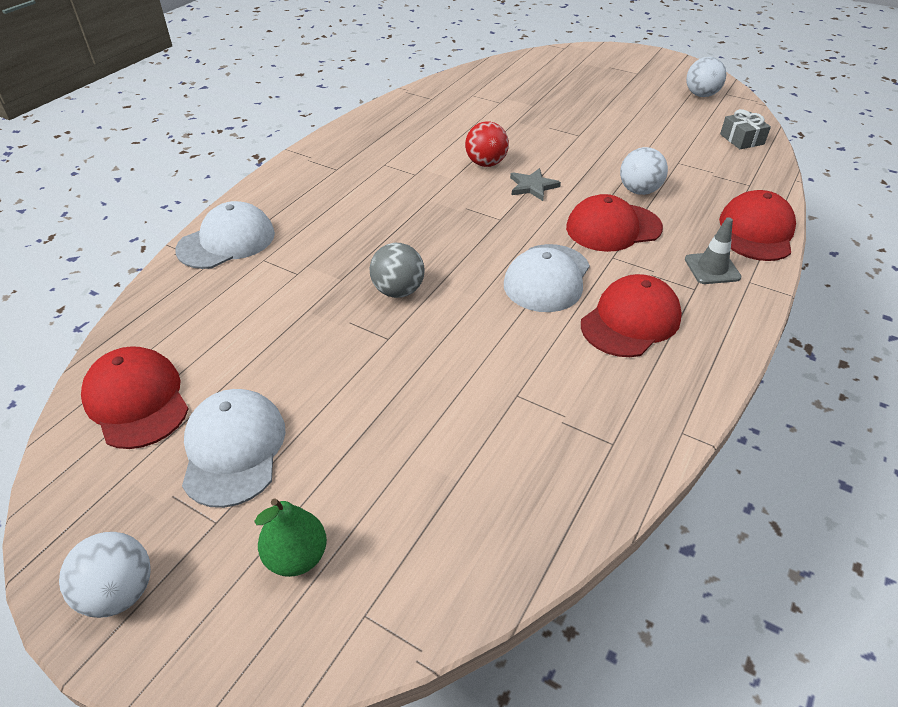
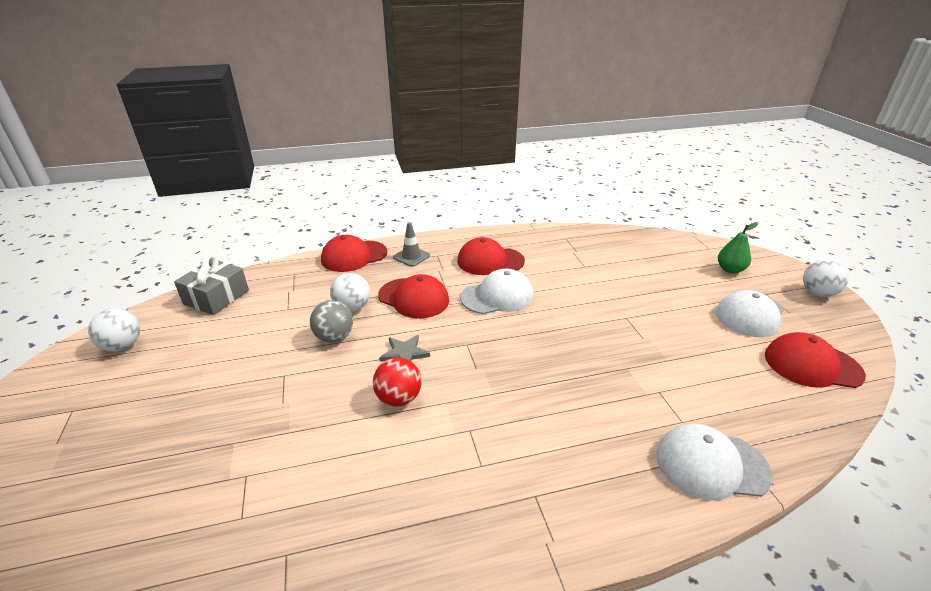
camera: 135 degrees left, 10 degrees down
(137, 400) = (812, 365): red cap -> red cap turned 90 degrees clockwise
(398, 291) = (594, 338): grey ball -> grey ball (334, 337)
(742, 139) = (216, 297): grey gift -> grey gift, size x1.55

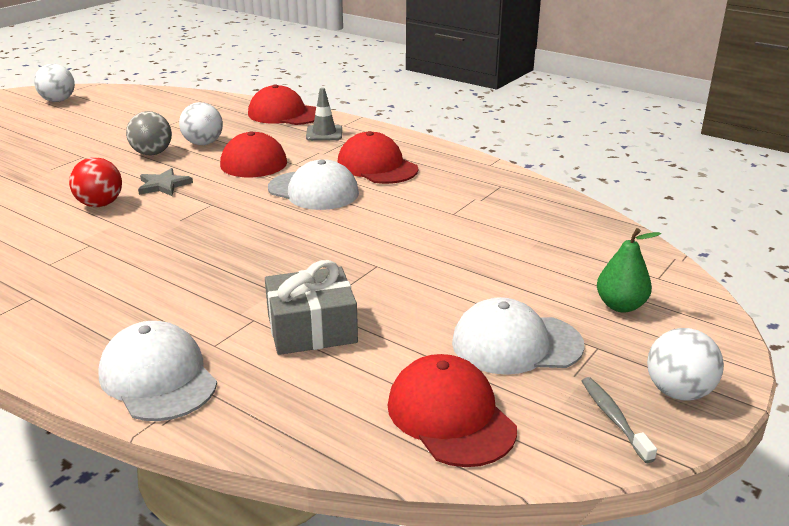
camera: 50 degrees right, 5 degrees down
(216, 297) = (151, 98): grey gift -> grey gift (312, 328)
(833, 319) = (613, 418): none -> grey toothbrush

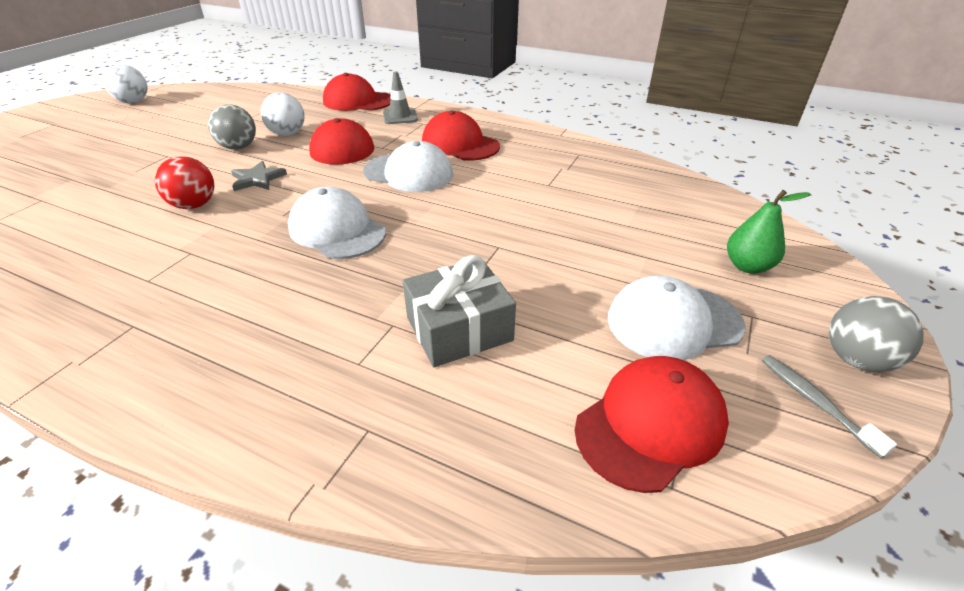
camera: 10 degrees left, 10 degrees up
(158, 377) = (303, 418): white cap -> white cap (337, 230)
(450, 416) = (650, 424): red cap -> red cap turned 90 degrees clockwise
(678, 392) = (856, 359): white ball -> grey ball

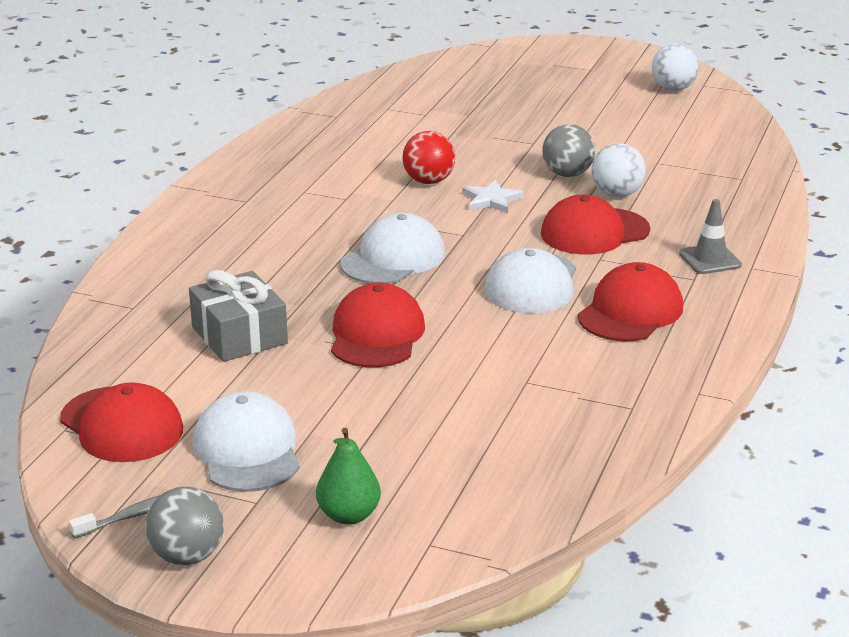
camera: 85 degrees right, 10 degrees down
(257, 179) = (491, 200): grey star -> white star
(358, 101) = (754, 222): red cap -> red cap (376, 334)

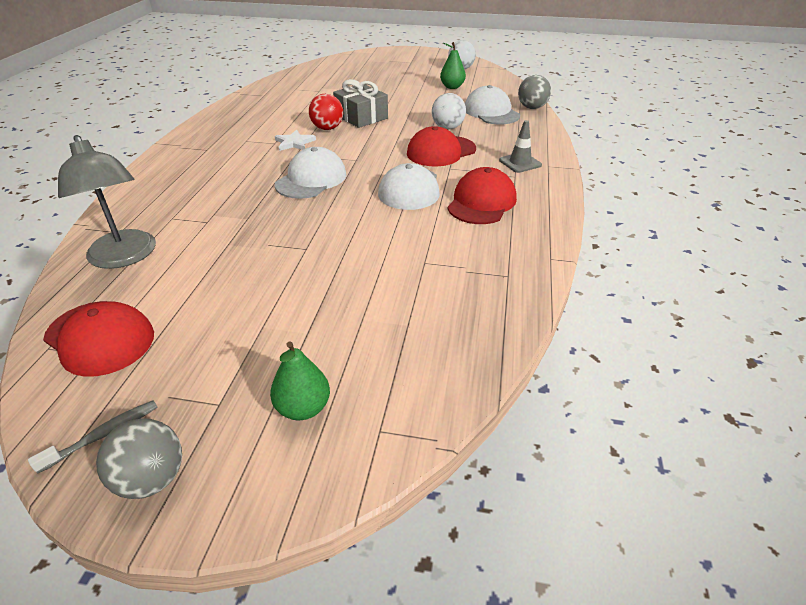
camera: 10 degrees left, 10 degrees up
(142, 339) = (125, 257): none -> grey lamp
(239, 335) = (202, 246): grey gift -> grey gift (361, 117)
(247, 450) = (209, 350): white cap -> white cap (491, 112)
(376, 334) = (306, 236): red cap -> none
(491, 200) = (370, 136): white star -> white star (294, 143)
(567, 174) = (413, 118): grey ball -> grey ball (532, 107)
(647, 123) = (452, 87): none -> green pear

